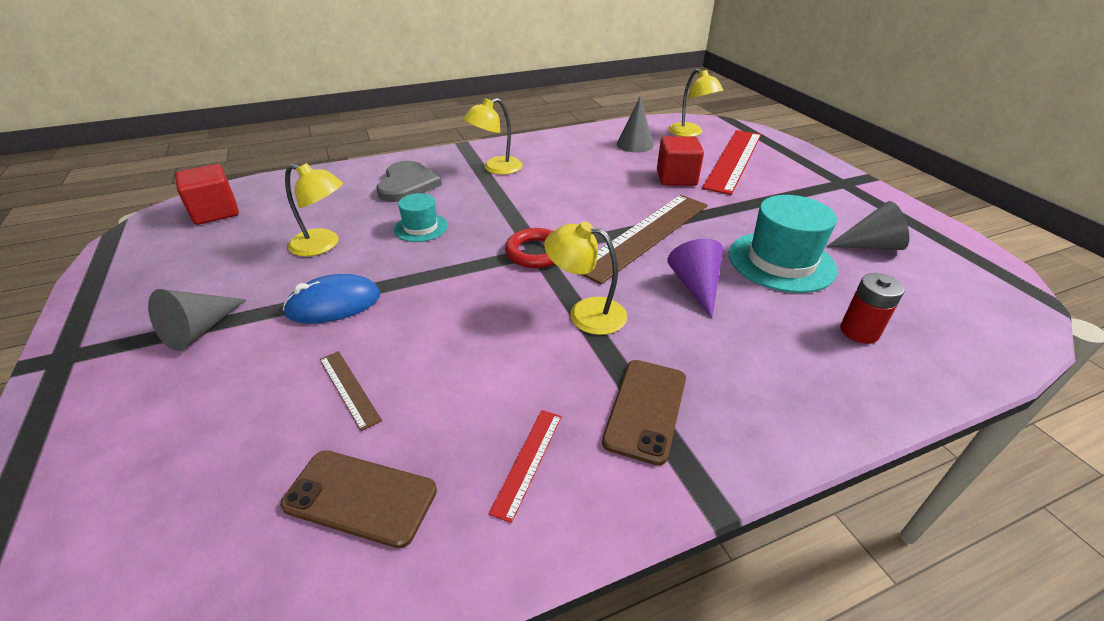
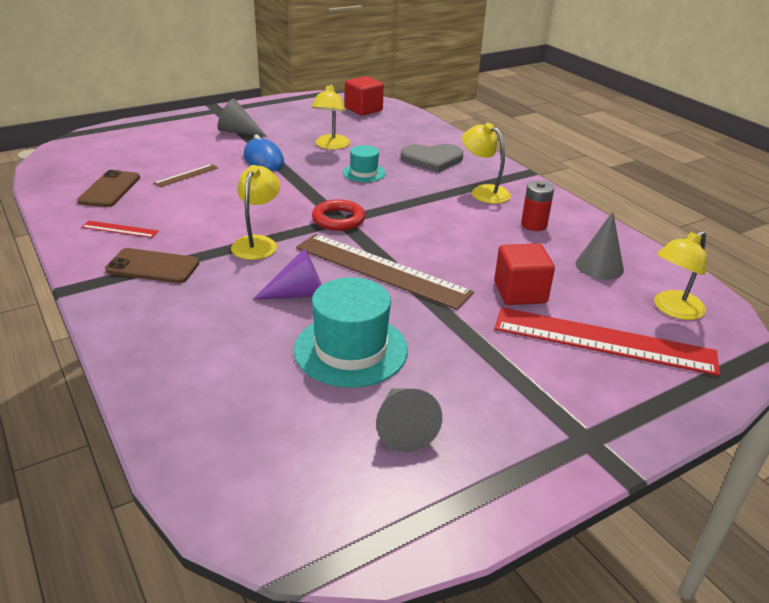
camera: 80 degrees right, 5 degrees down
(859, 331) = (233, 383): red battery -> red battery (534, 225)

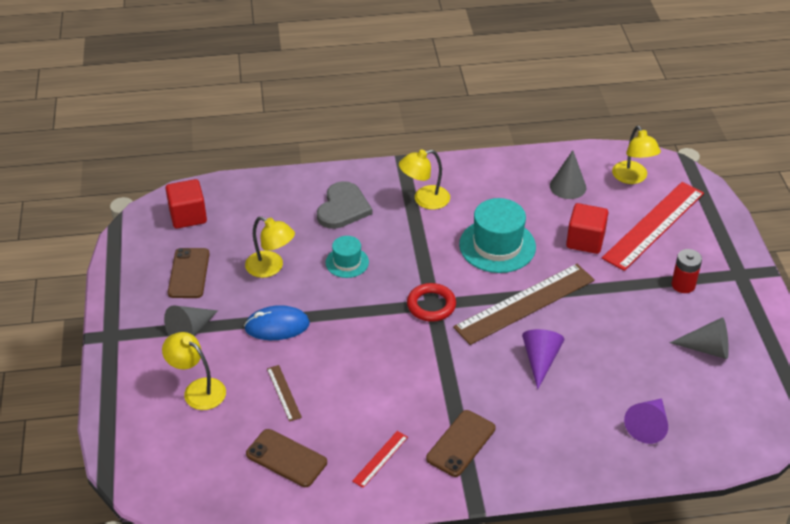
camera: 65 degrees left, 10 degrees up
(227, 393) = (648, 425): none -> purple cone
(257, 243) = (449, 367): yellow lamp -> yellow lamp (198, 389)
(300, 121) = (189, 273): none -> brown phone
(351, 350) = (621, 350): turquoise hat -> turquoise hat (497, 246)
(534, 225) = (494, 194): red battery -> red battery (683, 285)

